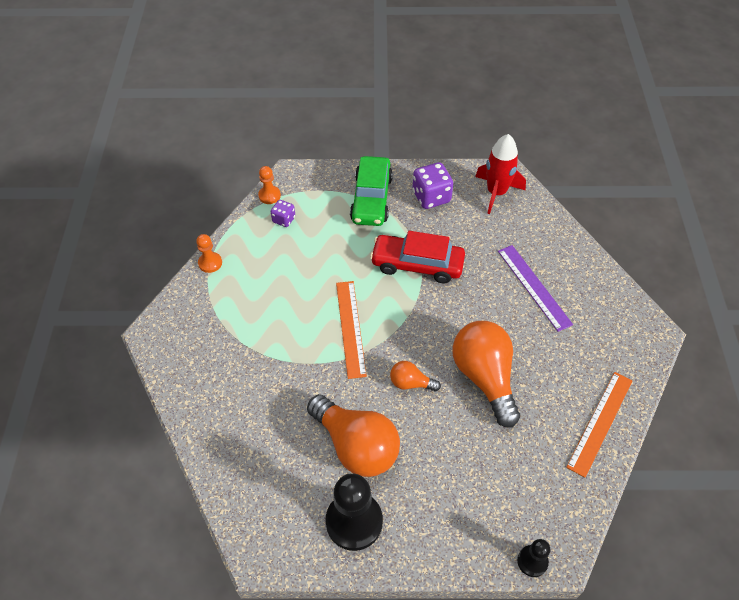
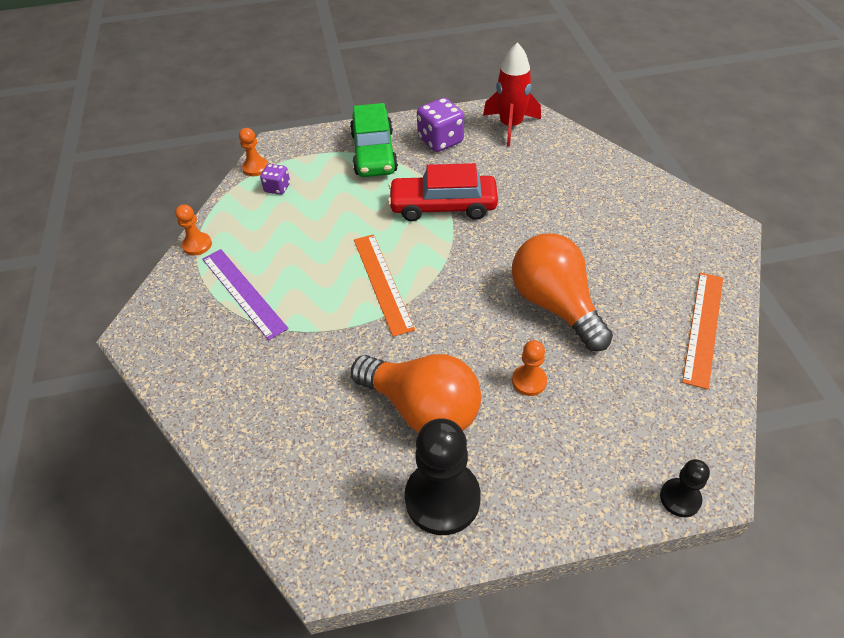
camera: 10 degrees left, 5 degrees down
(411, 383) = (470, 327): orange light bulb -> none
(445, 440) = (529, 381): none -> orange pawn
(534, 287) = (581, 206): purple ruler -> purple ruler (243, 292)

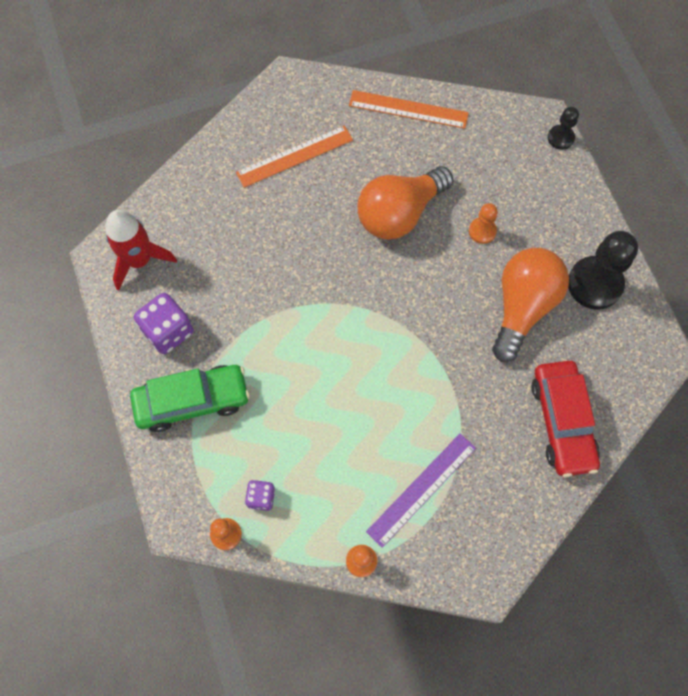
camera: 100 degrees left, 20 degrees up
(382, 282) = (392, 359): orange ruler -> orange ruler (295, 156)
(443, 206) = (279, 317): red car -> red car (562, 422)

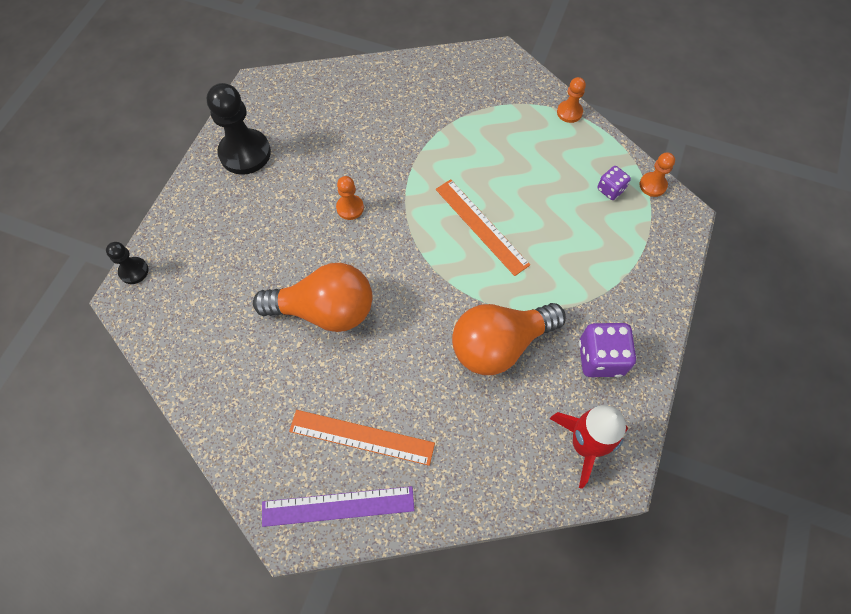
camera: 140 degrees left, 5 degrees down
(192, 401) = (617, 288): green car -> none
(408, 109) = (218, 400): orange ruler -> orange ruler (481, 226)
(421, 489) = (494, 122): purple ruler -> purple ruler (338, 506)
(482, 231) = (278, 247): orange pawn -> orange pawn (350, 208)
(522, 307) = (310, 175): orange light bulb -> orange light bulb (499, 345)
(562, 422) = (364, 95): red car -> none

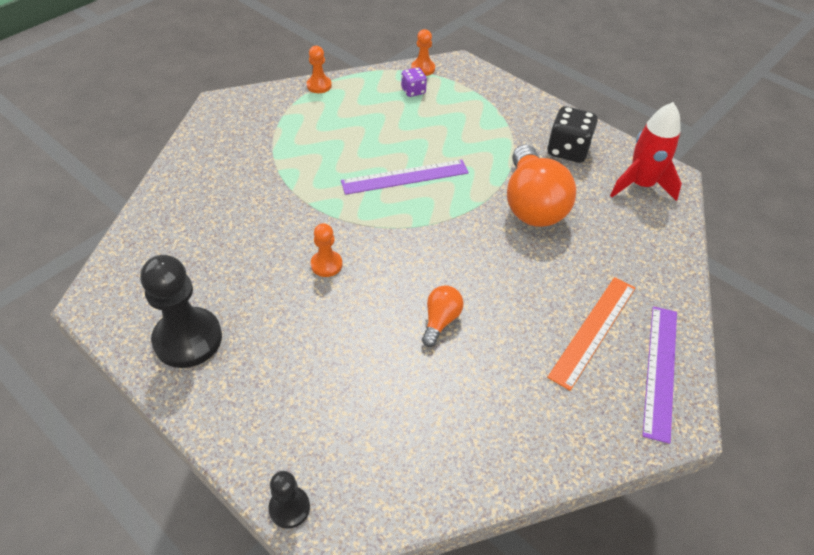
camera: 70 degrees left, 15 degrees down
(325, 310) = (440, 321): orange light bulb -> orange light bulb, size x0.48
(481, 226) = (405, 177): orange ruler -> purple ruler
(600, 358) = (567, 150): purple dice -> black dice

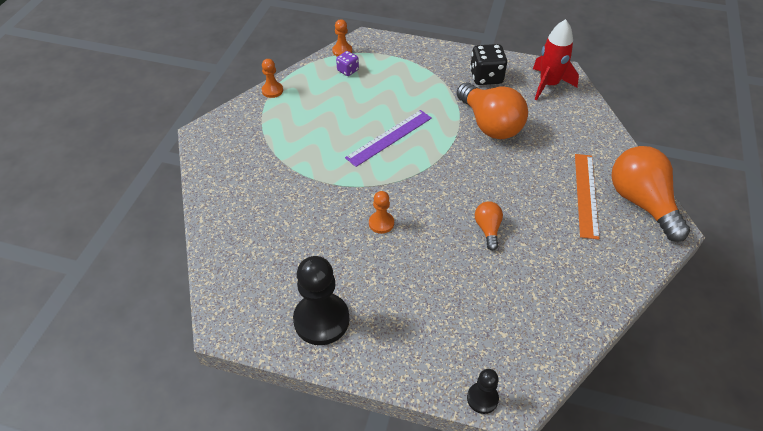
camera: 25 degrees left, 0 degrees up
(660, 370) = (641, 203): purple ruler -> orange light bulb

